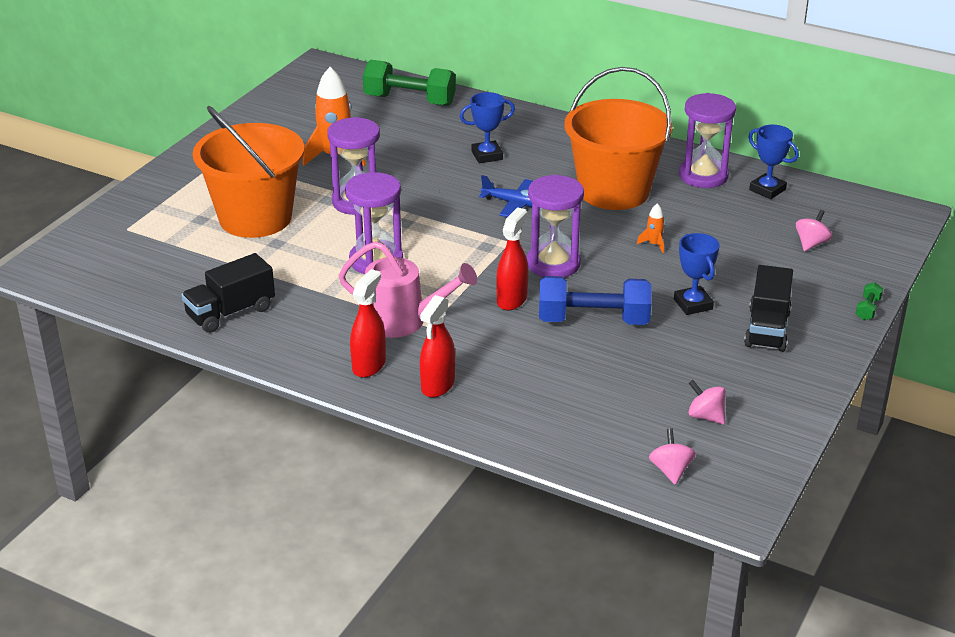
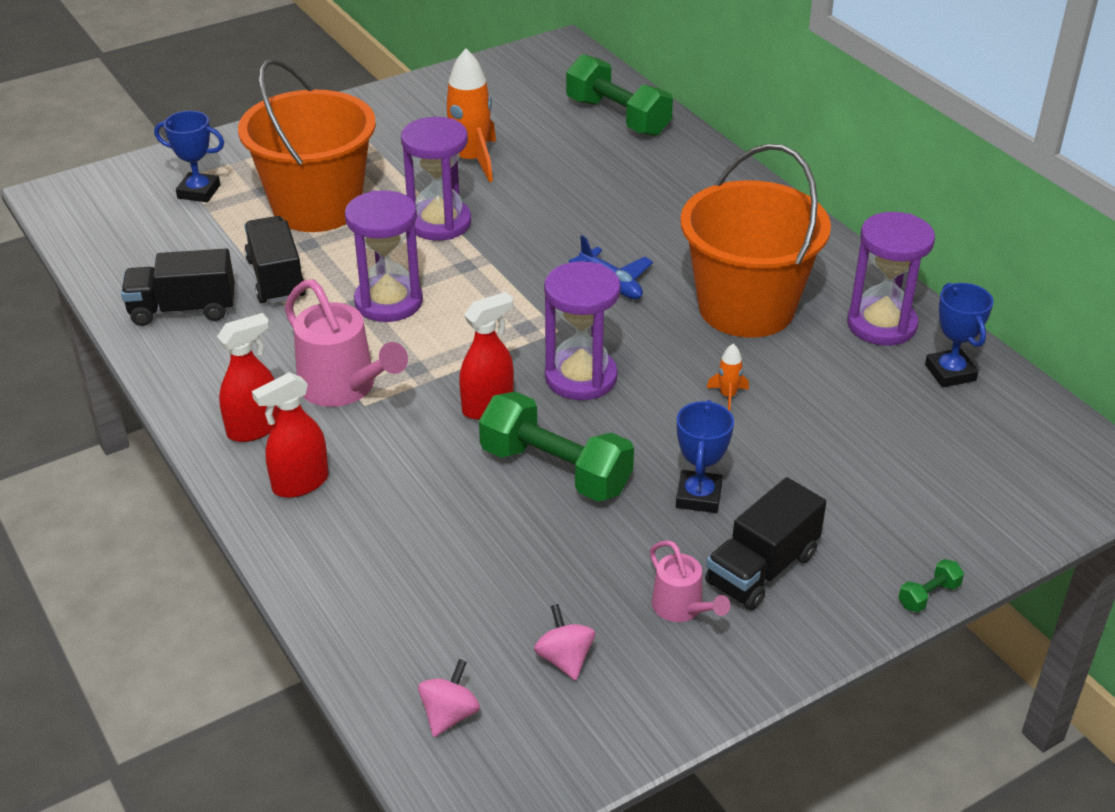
camera: 30 degrees right, 5 degrees up
(278, 272) = (276, 279): none -> black truck
(487, 155) = (638, 212): blue trophy -> blue trophy (199, 192)
(593, 320) = (555, 470): blue dumbbell -> green dumbbell
(744, 365) = (682, 608): none -> pink watering can
(811, 243) = (938, 470): pink spinning top -> none

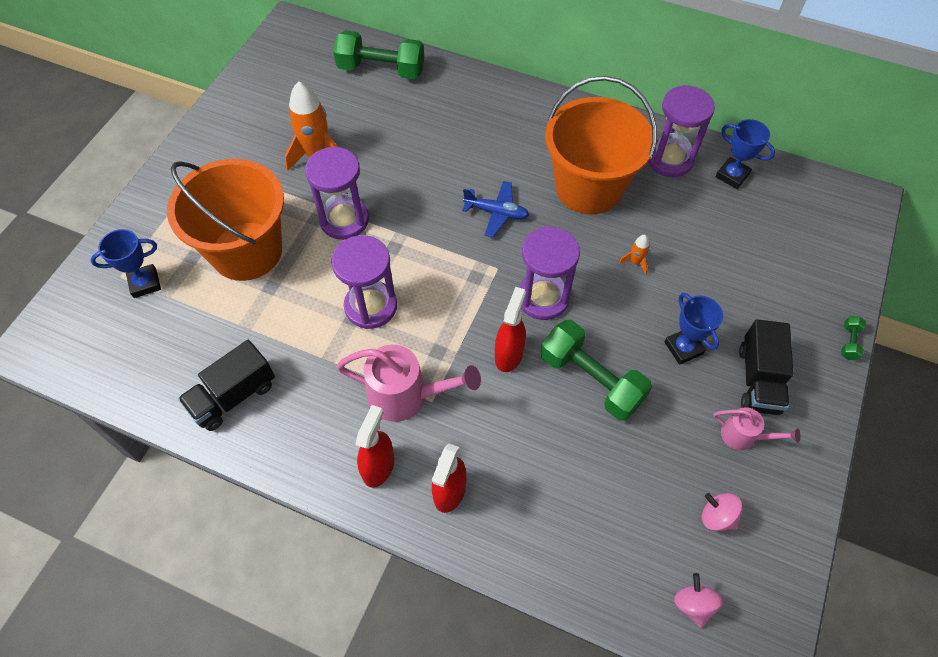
camera: 35 degrees left, 20 degrees up
(276, 279) = (275, 330): black truck -> none
(555, 470) = (591, 379): green dumbbell -> green dumbbell turned 45 degrees clockwise

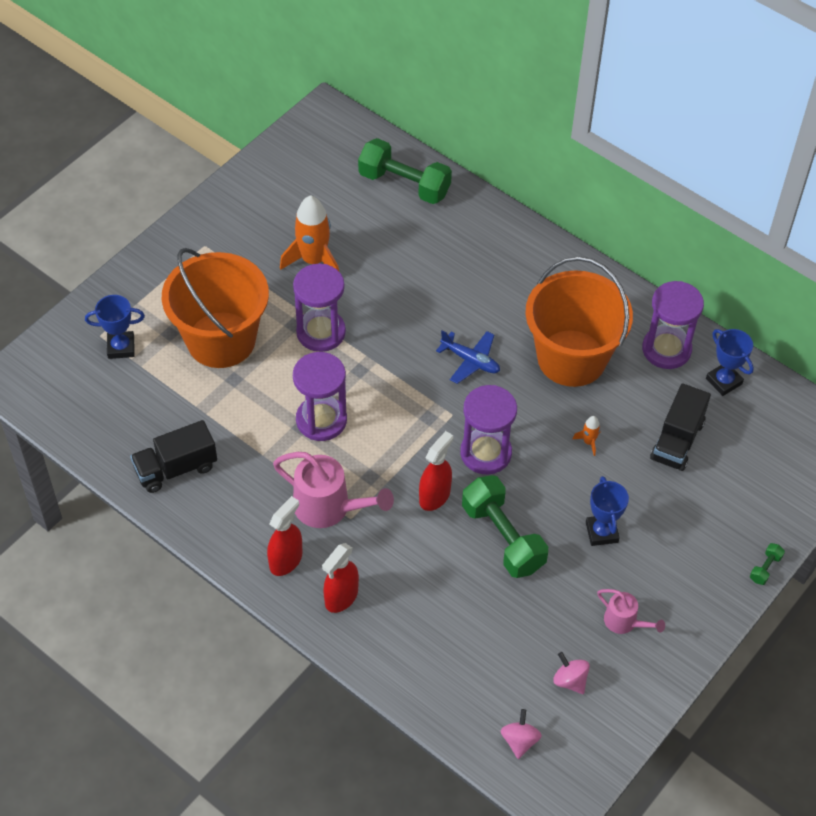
camera: 15 degrees right, 5 degrees down
(758, 379) = (661, 578): black truck -> black truck (677, 440)

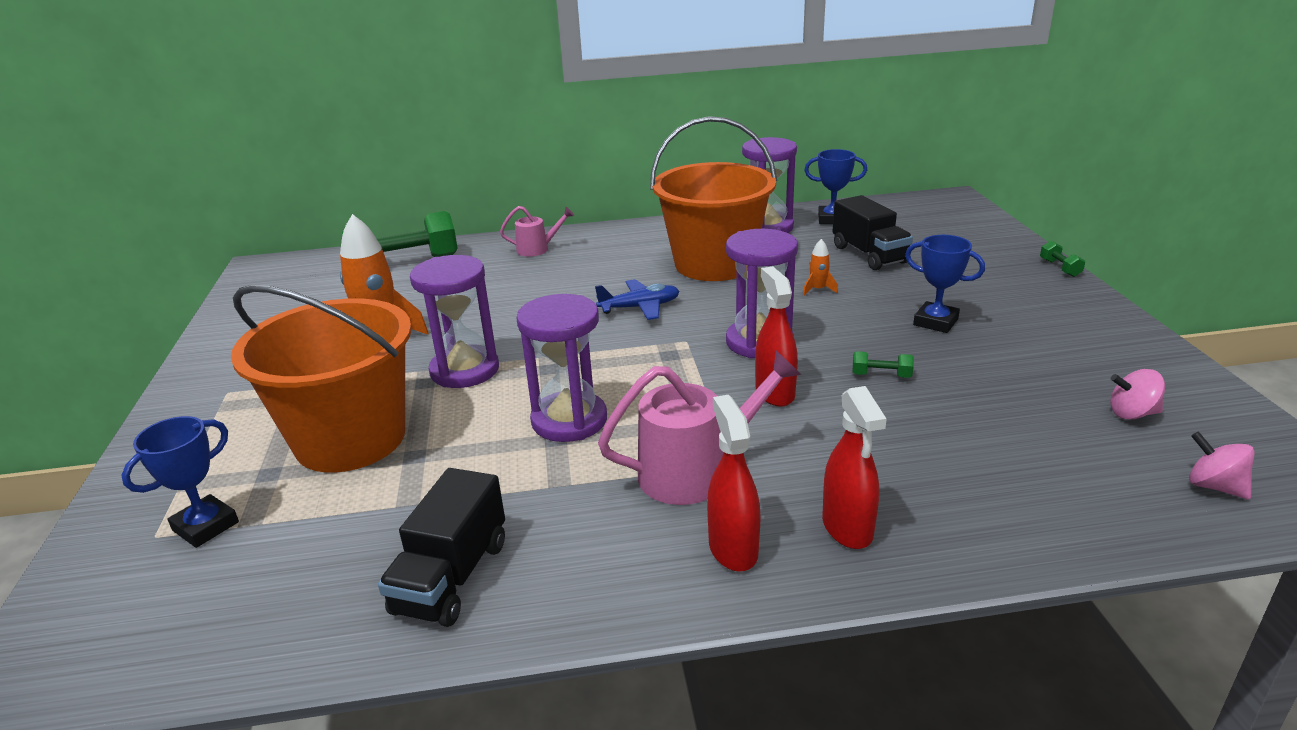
camera: 45 degrees left, 25 degrees down
(502, 537) = (881, 375): green dumbbell -> green dumbbell, size x0.41
(625, 622) = (1069, 352): pink watering can -> pink watering can (538, 249)

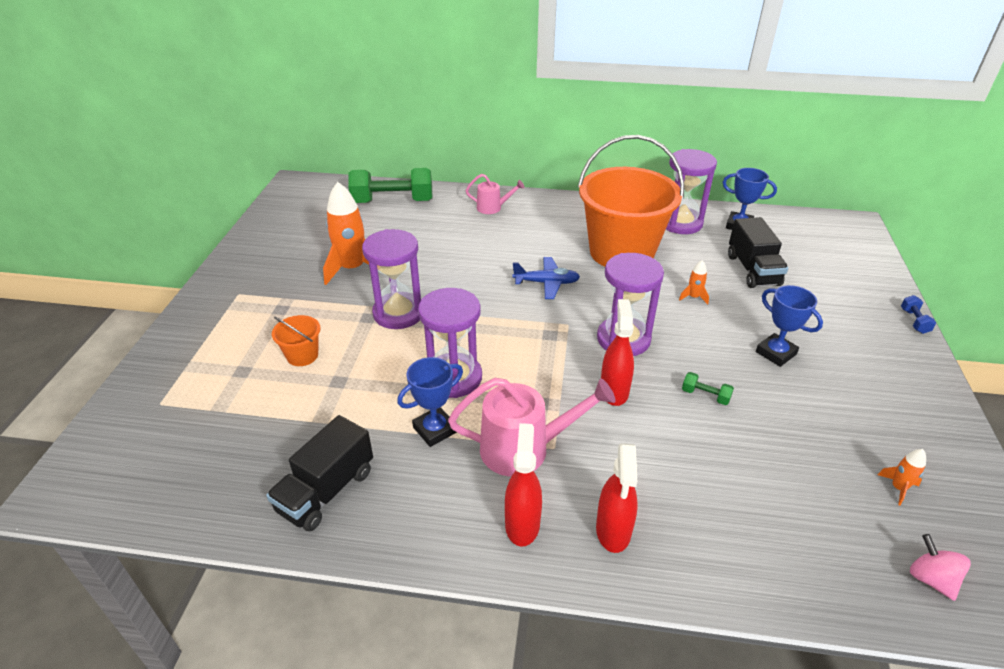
camera: 15 degrees right, 10 degrees up
(206, 526) = (191, 404): blue trophy -> blue trophy (435, 430)
(350, 439) = (302, 355): orange bucket -> orange bucket, size x0.40
(1060, 268) = (914, 321): green dumbbell -> blue dumbbell
(1132, 413) = (898, 488): pink spinning top -> orange rocket

